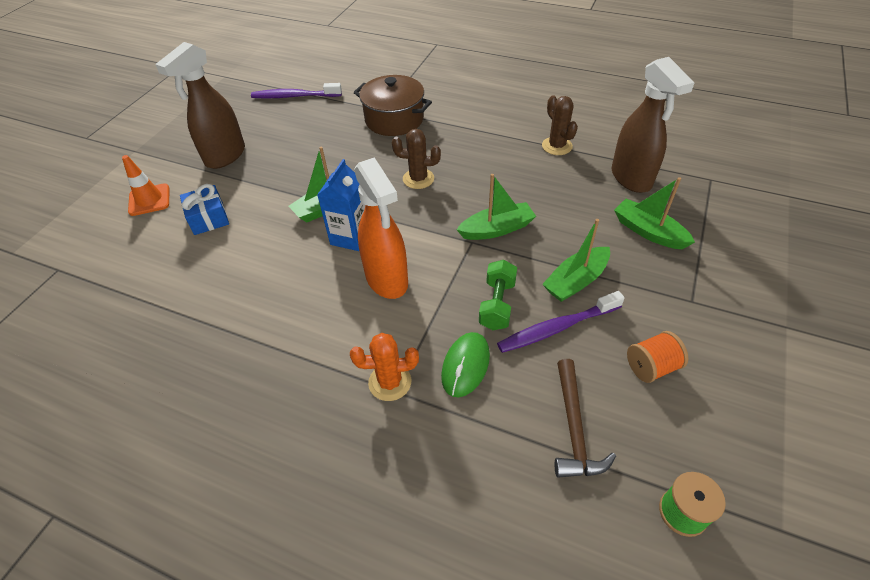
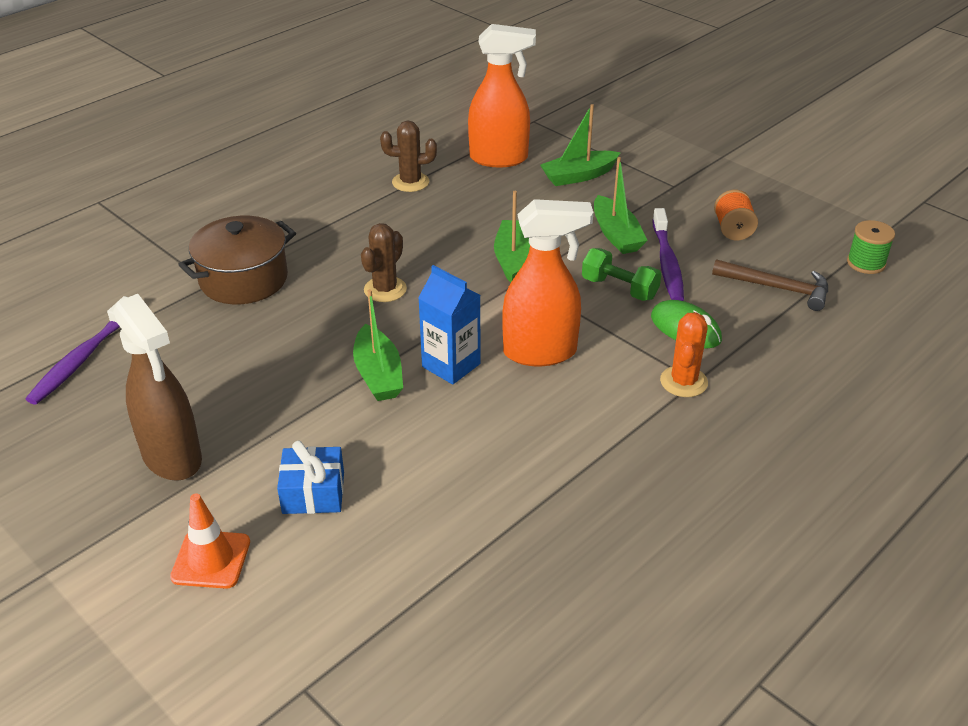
camera: 70 degrees left, 10 degrees down
(631, 179) = (499, 159): brown spray bottle -> orange spray bottle

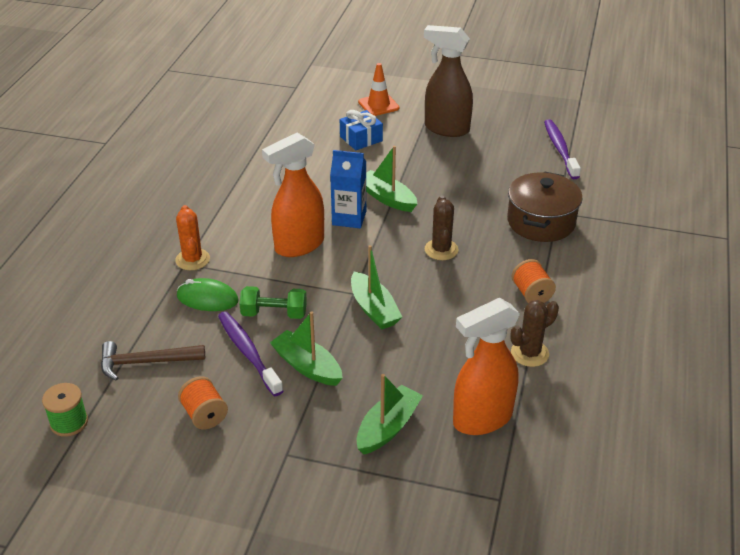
camera: 150 degrees right, 0 degrees up
(349, 221) = (531, 294): none -> orange spool

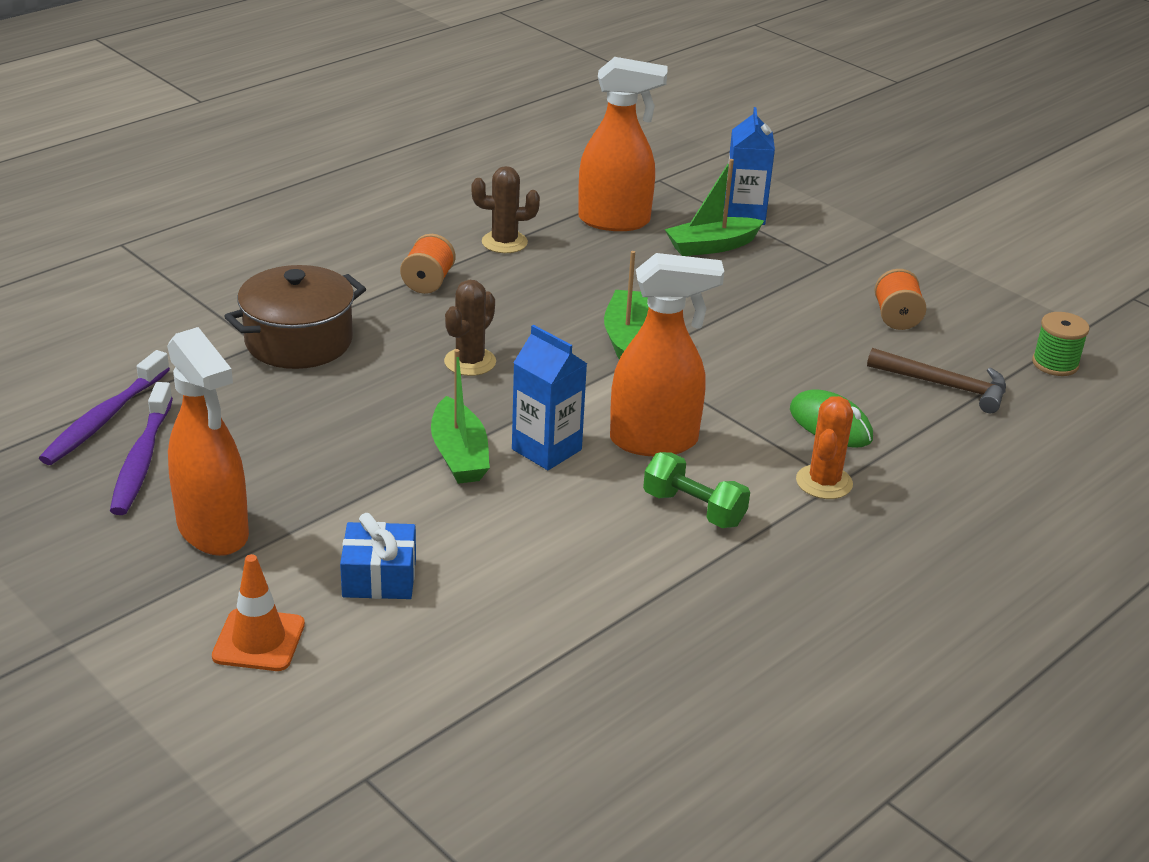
camera: 150 degrees left, 5 degrees down
(248, 353) = (813, 351): purple toothbrush -> purple toothbrush (142, 459)
(274, 313) = (753, 376): green dumbbell -> green dumbbell (694, 509)
(307, 366) = (753, 315): green boat -> none
(393, 486) = (744, 214): none -> blue carton
(446, 129) = (213, 531): brown spray bottle -> orange spray bottle

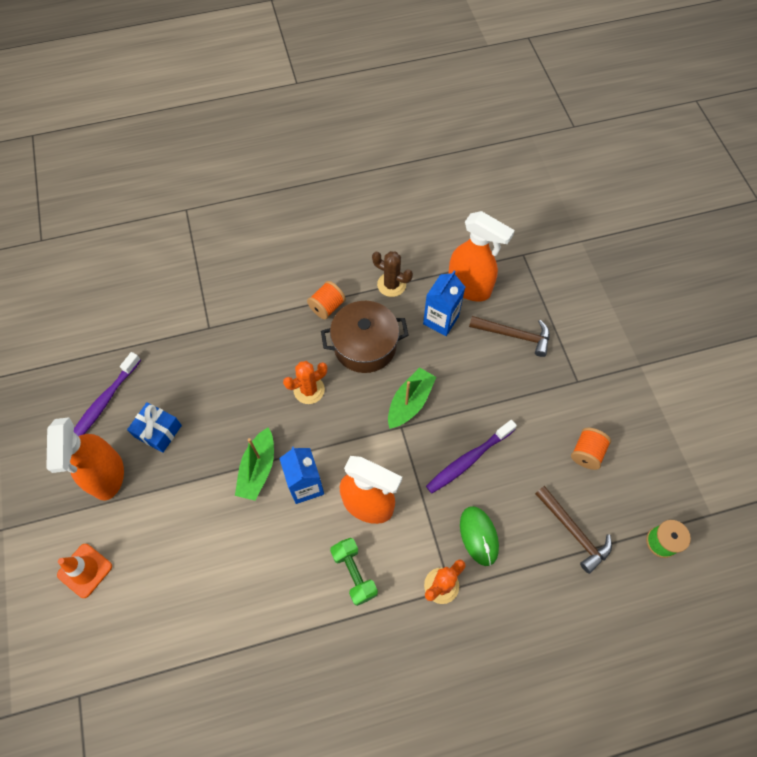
camera: 30 degrees right, 30 degrees up
(104, 419) = (103, 361): purple toothbrush -> purple toothbrush (468, 460)
(299, 341) = (230, 334): brown pot -> brown pot (365, 345)
(379, 577) = (164, 550): blue gift -> blue gift (158, 431)
(470, 362) = (309, 390): brown cactus -> orange cactus
(712, 246) = (514, 335): green boat -> brown hammer
(744, 214) = (555, 310): blue carton -> blue carton (441, 320)

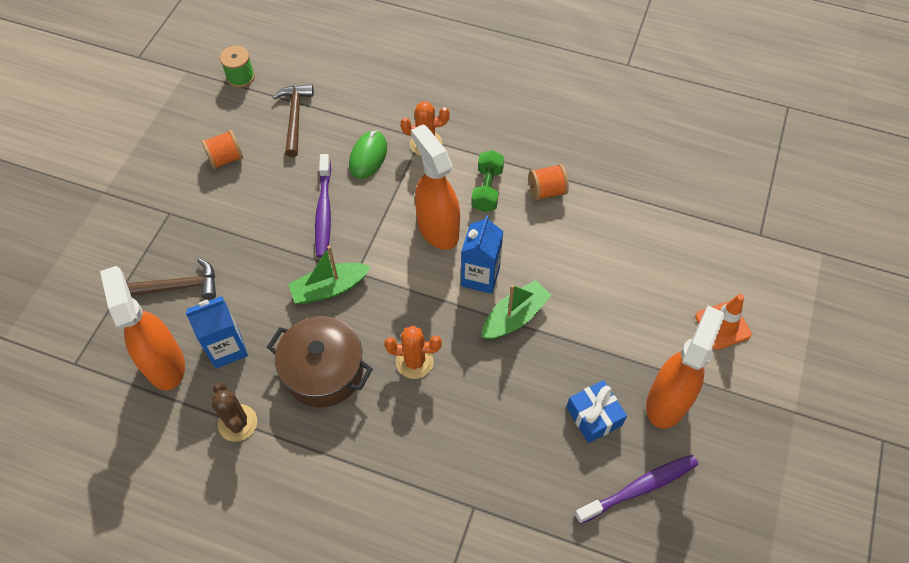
camera: 145 degrees left, 5 degrees down
(327, 307) = (326, 443): orange spool -> orange spool (546, 191)
(468, 460) = (324, 211): purple toothbrush -> purple toothbrush turned 90 degrees clockwise
(514, 335) = (176, 287): brown hammer -> brown hammer turned 120 degrees clockwise

